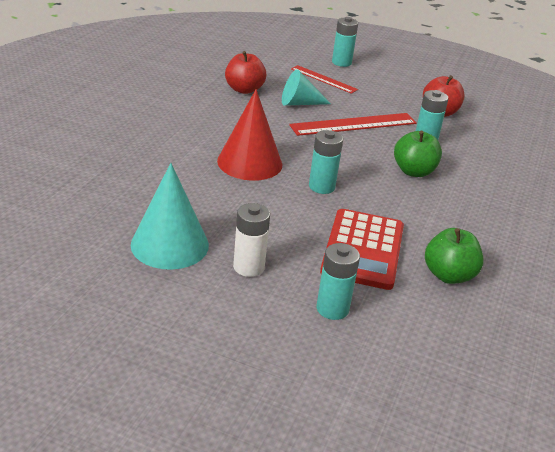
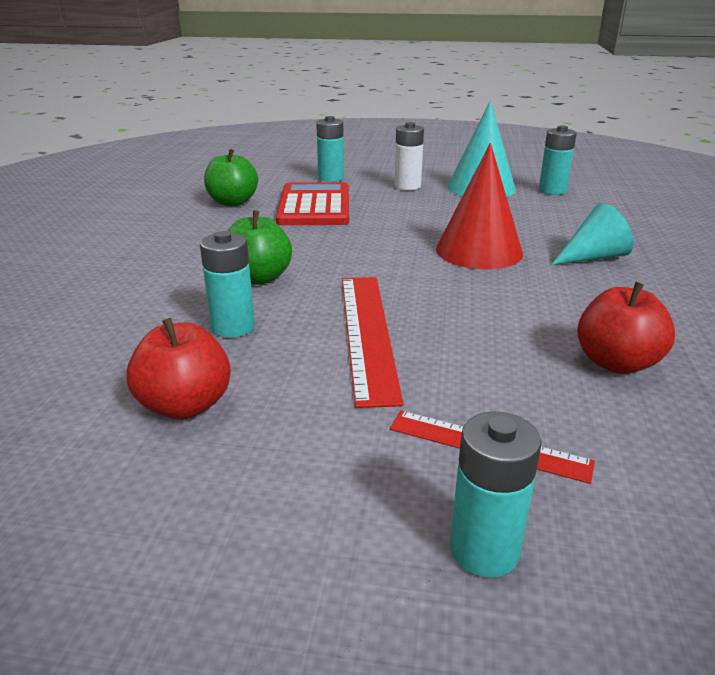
camera: 170 degrees right, 5 degrees down
(299, 103) = (488, 356): turquoise cone -> turquoise cone (592, 257)
(321, 187) = (376, 242): turquoise battery -> turquoise battery (552, 191)
(354, 124) = (367, 333): red ruler -> red ruler turned 60 degrees counterclockwise

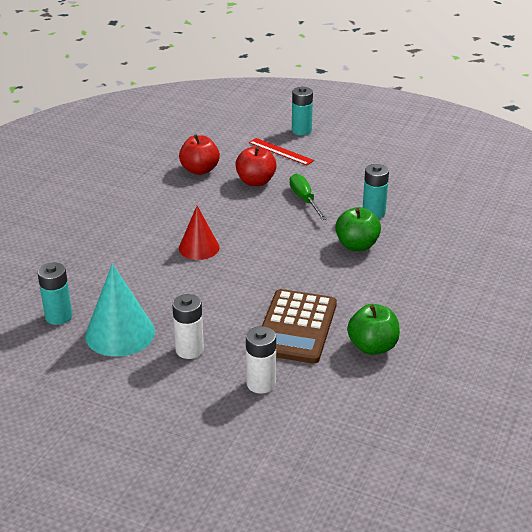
camera: 165 degrees left, 5 degrees up
(185, 405) = (394, 179): red apple -> red apple (255, 182)
(314, 206) = (296, 327): red calculator -> brown calculator
(331, 178) = (261, 384): turquoise battery -> white battery
(367, 333) = (304, 199): red ruler -> green screwdriver
(479, 251) = (199, 248): red cone -> red cone, size x0.66
(592, 257) = (130, 230): turquoise cone -> none

